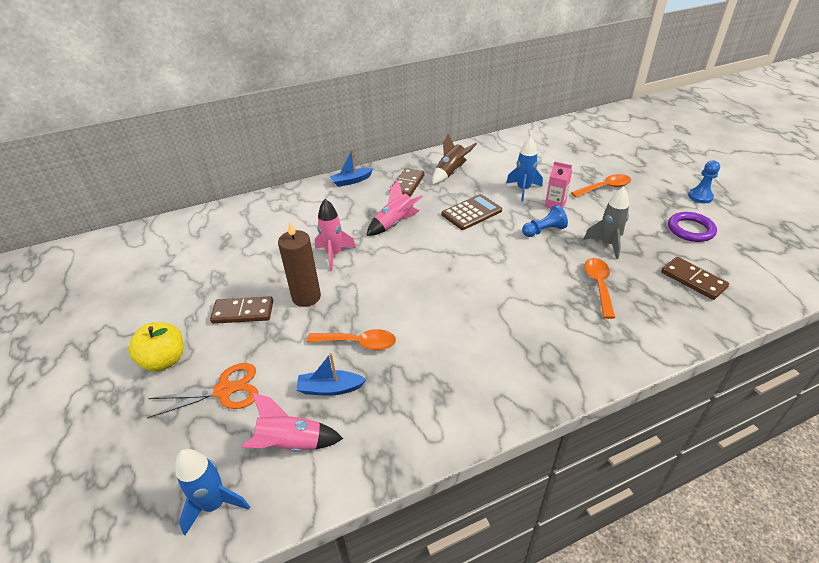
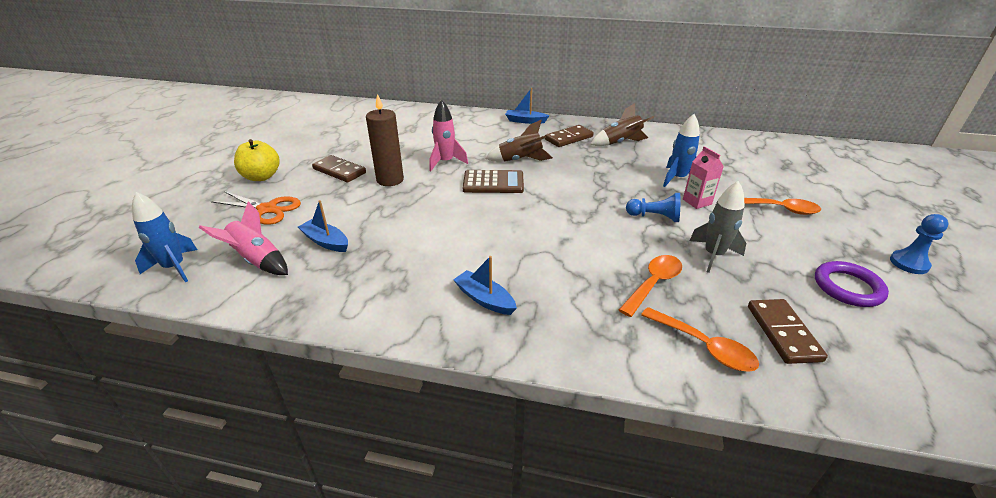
camera: 35 degrees right, 5 degrees down
(358, 343) = (383, 224): orange spoon -> orange spoon (704, 346)
(394, 224) = (520, 160): pink rocket -> brown rocket
(471, 212) = (599, 177): brown calculator -> brown calculator (493, 182)
(515, 361) = (484, 299): none -> blue boat

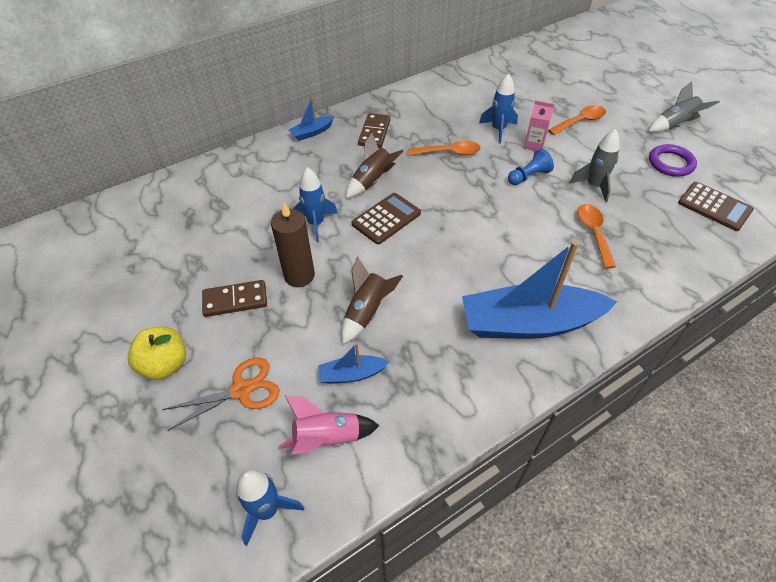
camera: 45 degrees left, 15 degrees up
(445, 162) = (316, 223): pink rocket -> blue rocket
(484, 299) = (529, 323): blue boat -> blue boat, size x2.27
(620, 142) = (417, 115): brown rocket -> brown rocket (367, 312)
(704, 346) = (664, 257): orange spoon -> orange spoon (449, 152)
(783, 333) = (681, 219): brown domino -> none
(853, 351) = (714, 206): none -> brown calculator
(909, 263) = (674, 125): blue pawn -> grey rocket

